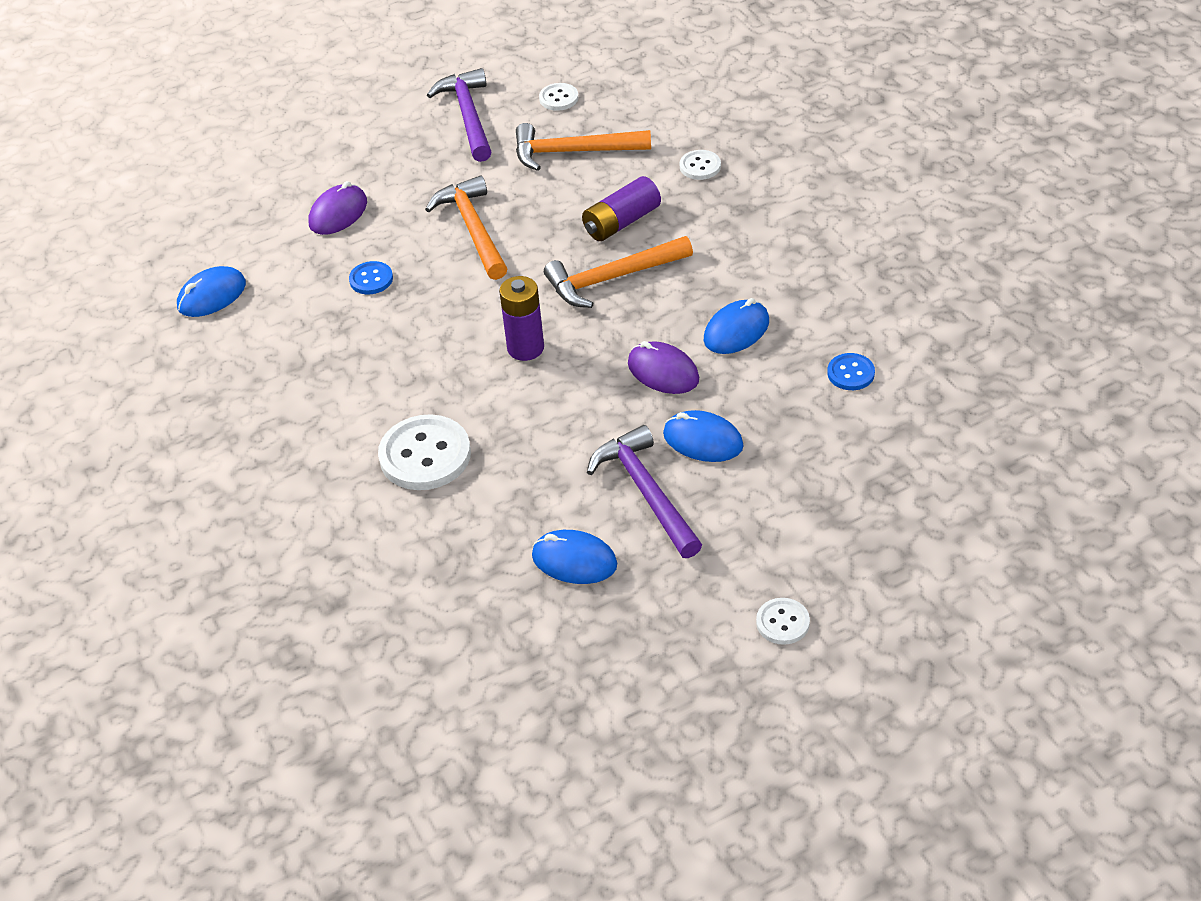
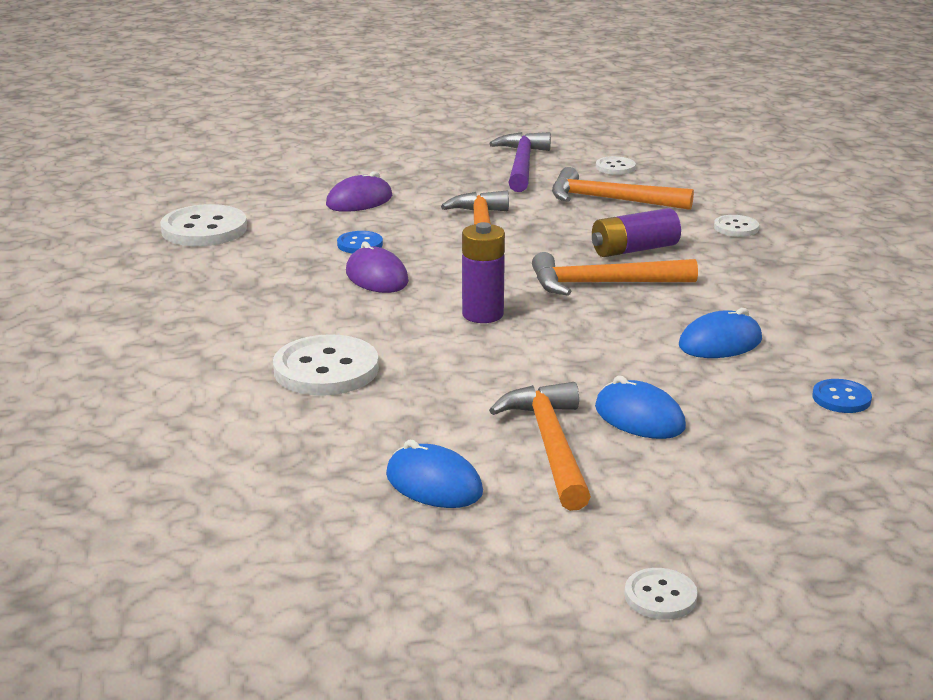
camera: 15 degrees right, 20 degrees down
(212, 295) = (204, 229): blue mouse -> white button
(646, 492) = (551, 445): purple hammer -> orange hammer
(663, 371) = (621, 357): purple mouse -> purple mouse (377, 277)

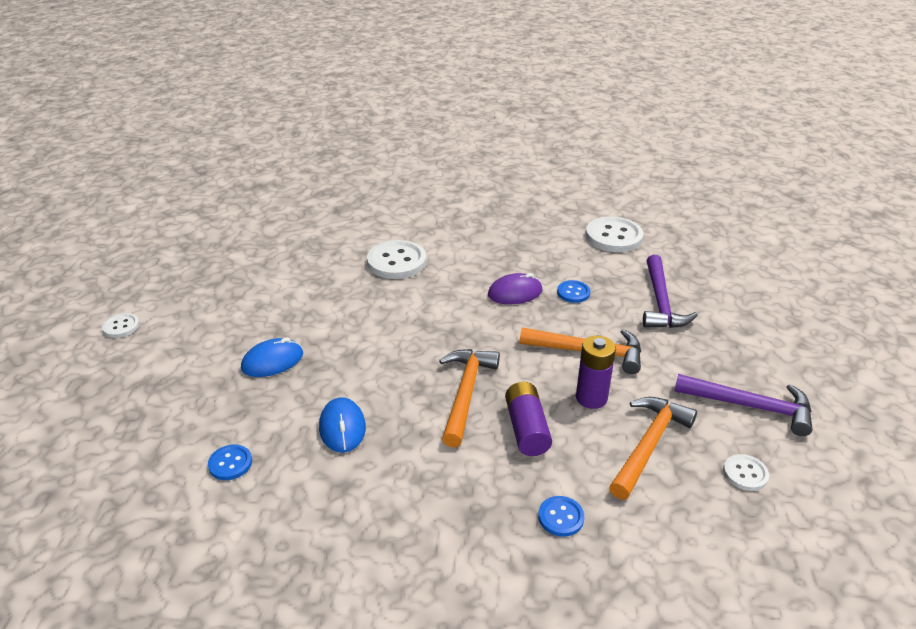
camera: 105 degrees right, 10 degrees up
(359, 201) = (660, 302): purple mouse -> purple hammer
(434, 484) = (261, 279): blue mouse -> none
(482, 314) = (439, 327): purple battery -> purple battery (591, 398)
(551, 445) = (267, 322): orange hammer -> none
(736, 228) = (561, 517): white button -> blue button

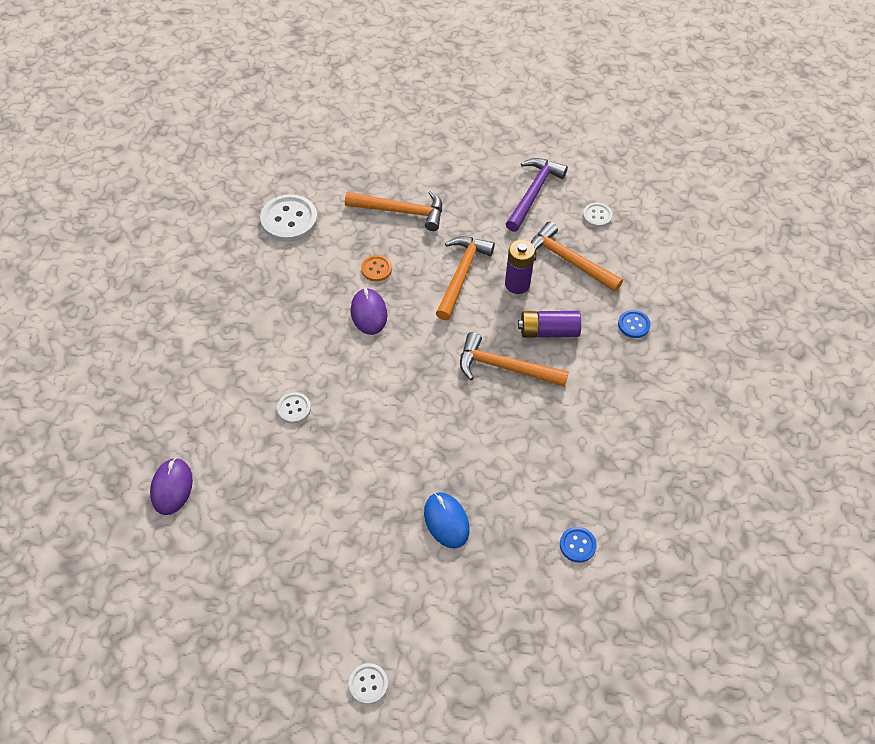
camera: 85 degrees left, 20 degrees up
(319, 215) = (172, 487): none -> purple mouse
(342, 428) = (540, 460): blue mouse -> none
(396, 262) = (294, 408): white button -> white button, size x0.52
(573, 293) = (376, 269): blue button -> orange button
(660, 302) = (401, 211): purple hammer -> orange hammer

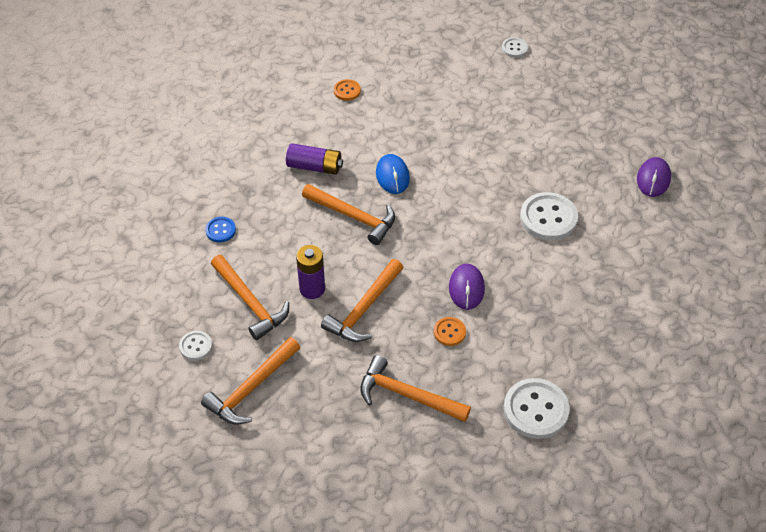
camera: 165 degrees left, 5 degrees down
(294, 408) = (548, 218): white button -> white button, size x1.91
(446, 521) = (438, 120): blue mouse -> blue mouse (392, 176)
(533, 193) = (251, 388): purple hammer -> orange hammer
(548, 331) = (301, 239): purple battery -> purple battery (314, 167)
(577, 545) = (347, 91): blue button -> orange button

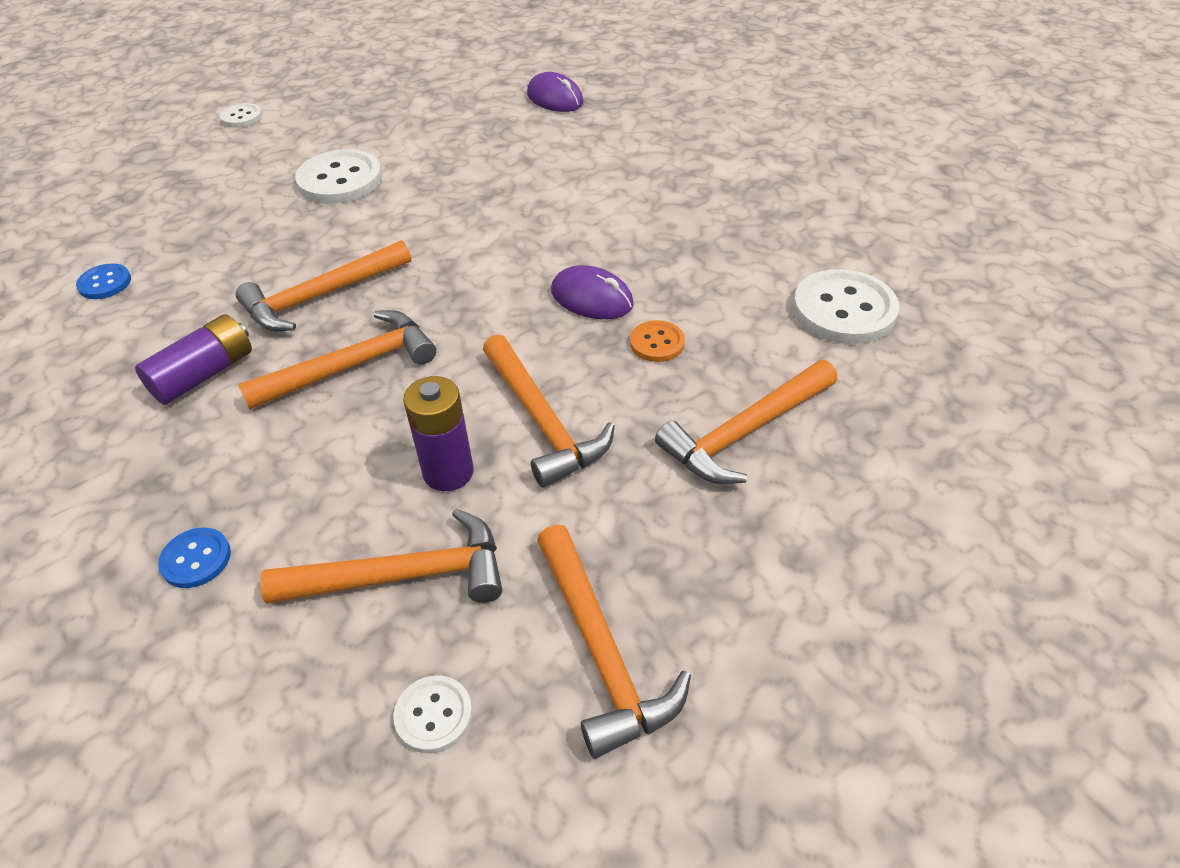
camera: 60 degrees left, 5 degrees down
(347, 91) = (105, 283): orange button -> blue button
(392, 176) = (320, 296): blue mouse -> orange hammer
(548, 218) = (538, 188): white button -> white button (340, 180)

